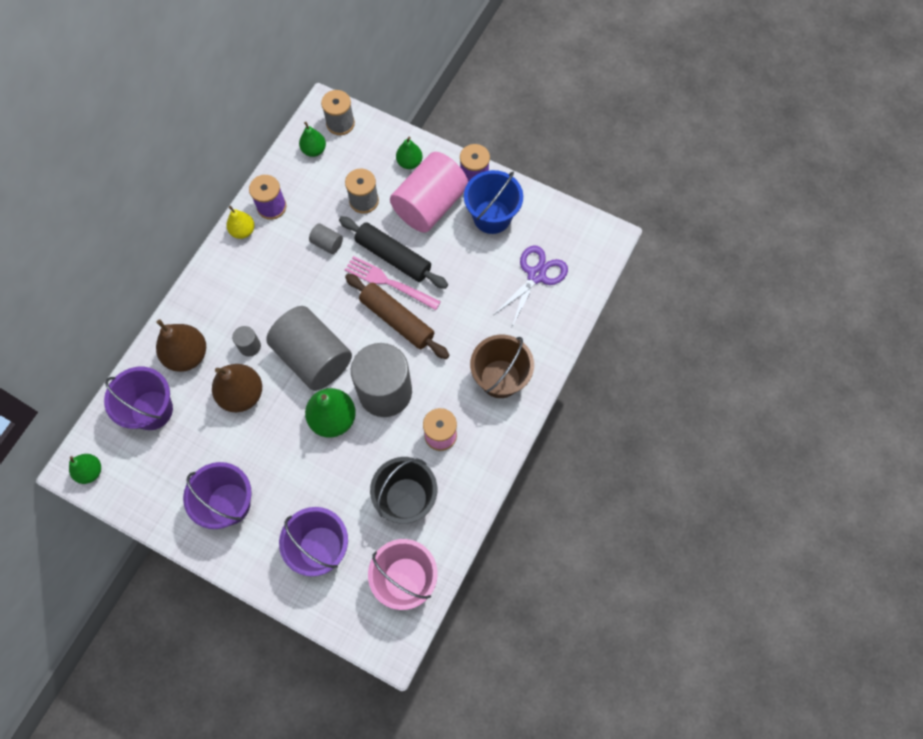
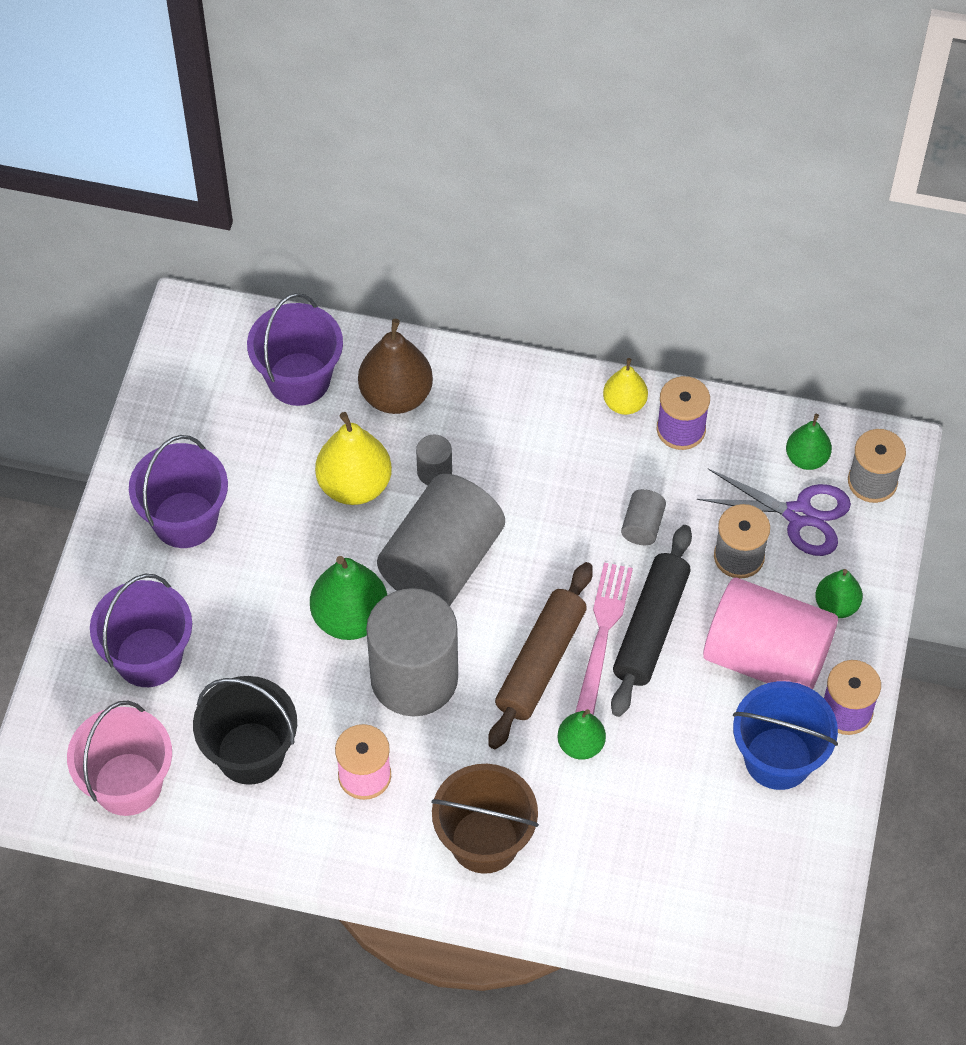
camera: 75 degrees right, 10 degrees down
(90, 471) = (189, 335): green pear -> green pear (580, 745)
(242, 394) = (354, 485): brown pear -> yellow pear
(536, 275) = (689, 854): purple scissors -> purple scissors (799, 515)

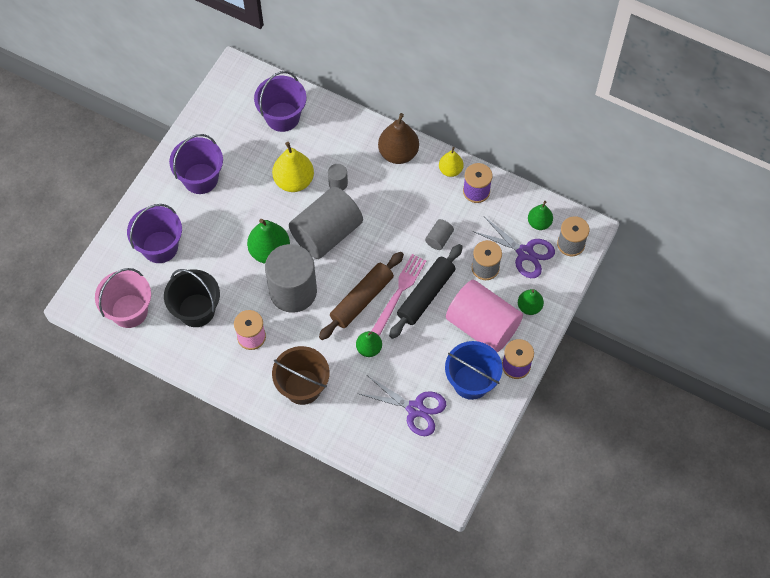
camera: 15 degrees right, 5 degrees up
(396, 396) = (330, 138): brown pear -> brown pear (398, 153)
(696, 830) = (415, 409): none -> purple scissors

